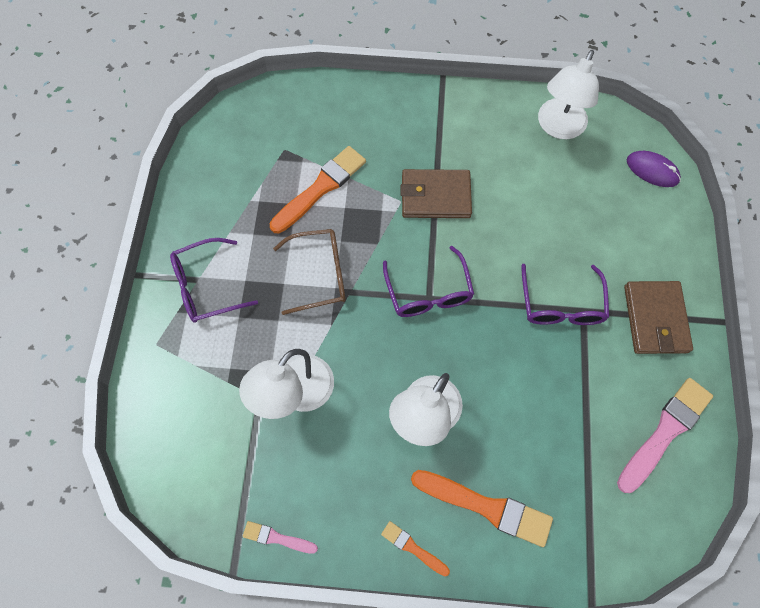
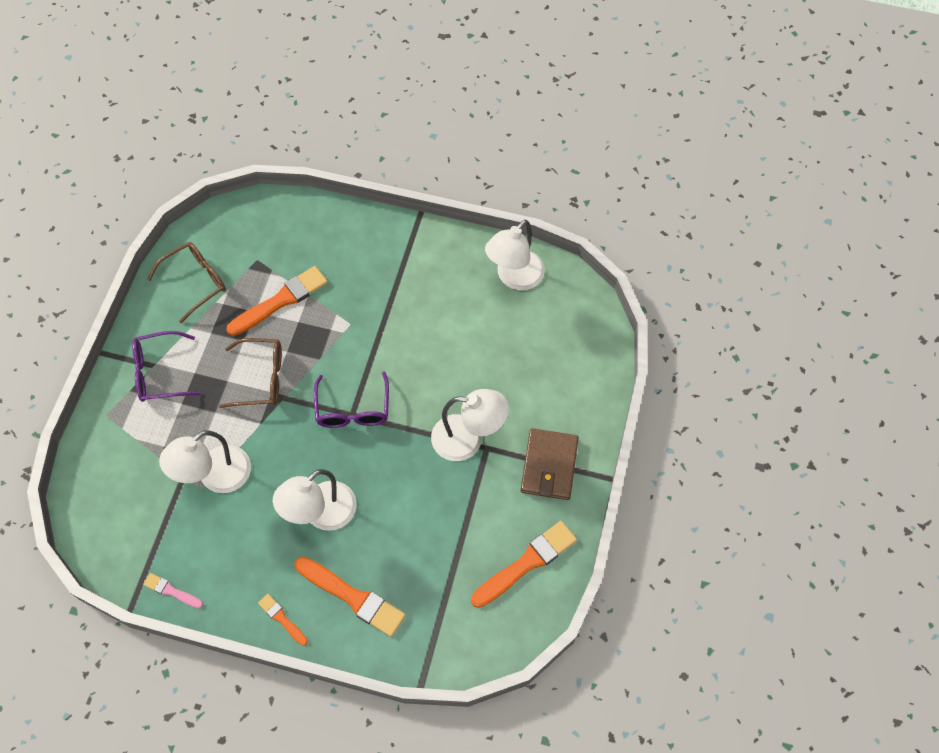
camera: 10 degrees right, 5 degrees down
(223, 183) = (195, 282): none -> brown glasses
(435, 196) = (382, 324): brown wallet -> none
(561, 304) = (468, 439): purple glasses -> white lamp
(652, 170) = (590, 331): purple mouse -> none
(665, 432) = (526, 563): pink brush -> orange brush

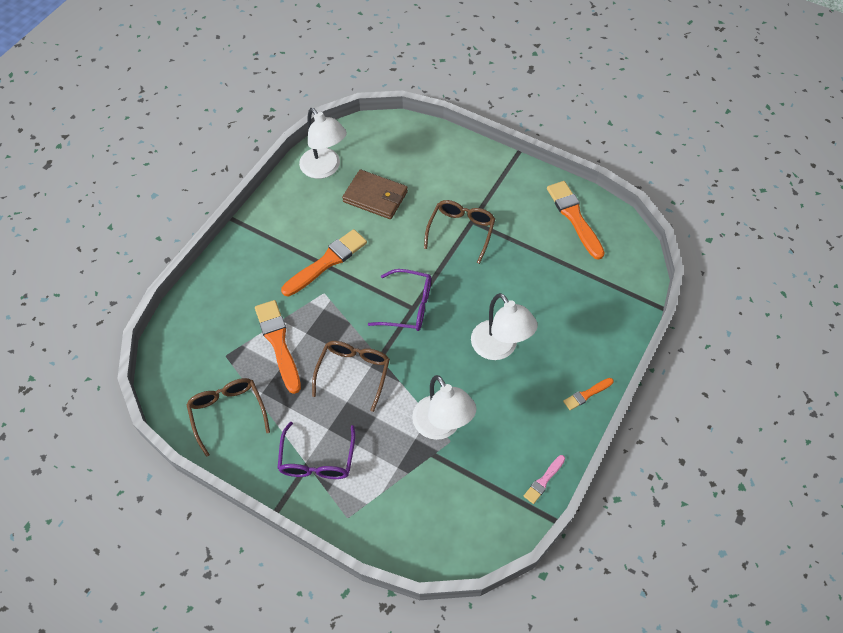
camera: 75 degrees left, 5 degrees down
(352, 597) = (578, 338): orange brush -> orange brush (327, 262)
(468, 439) = (461, 231): white lamp -> brown glasses
(549, 466) = (498, 185): brown wallet -> brown wallet (375, 197)

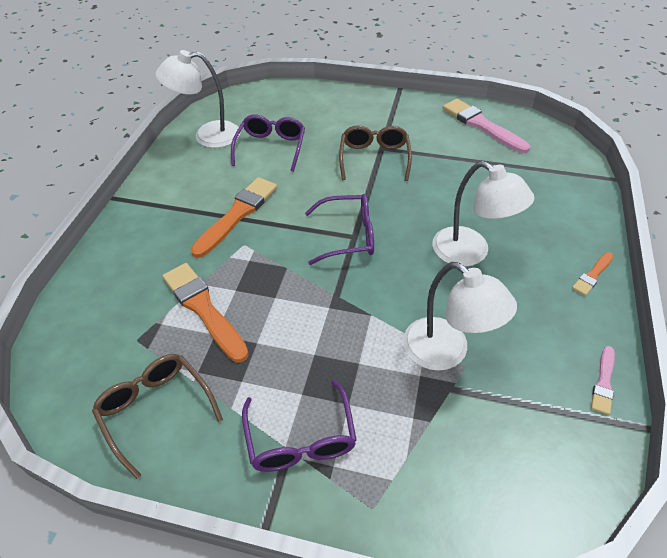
camera: 15 degrees left, 10 degrees down
(325, 169) = (207, 136): white lamp -> white lamp turned 135 degrees clockwise
(353, 373) = (310, 319): brown glasses -> none
(375, 197) = (271, 148): brown wallet -> purple glasses
(574, 217) = (482, 125): orange brush -> pink brush

